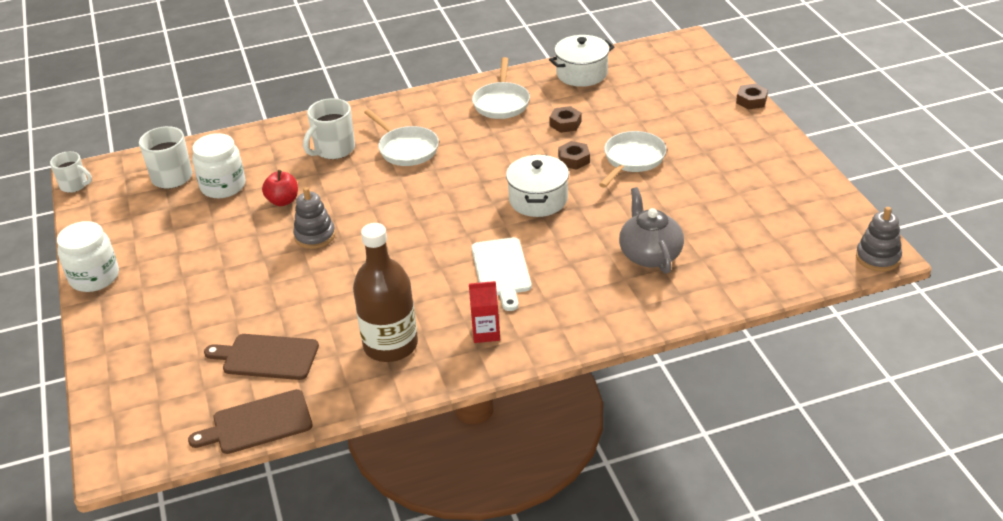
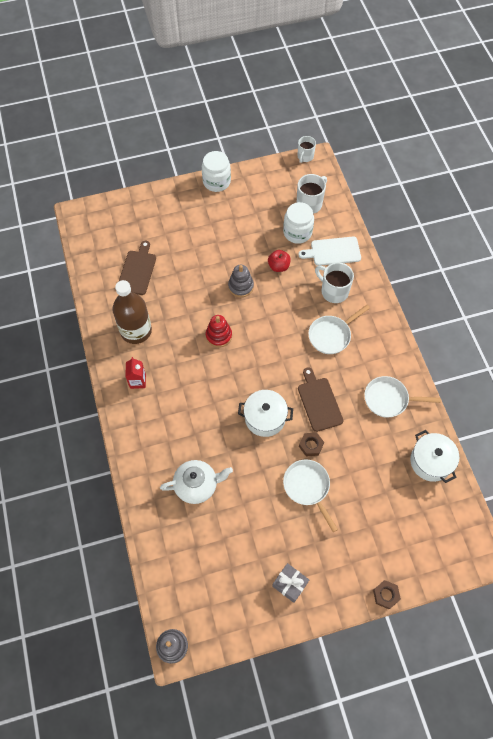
camera: 90 degrees right, 25 degrees up
(257, 423) = (88, 271): brown cutting board -> brown cutting board (319, 402)
(403, 252) = (219, 335): none -> red stacking toy
(501, 270) = (193, 392): white cutting board -> white cutting board (333, 251)
(565, 123) = (358, 443): brown nut -> none
(632, 159) = (308, 487): white pan -> white pan turned 150 degrees counterclockwise
(650, 254) = (197, 485): grey teapot -> white teapot
(762, 167) = (290, 584): none -> grey gift

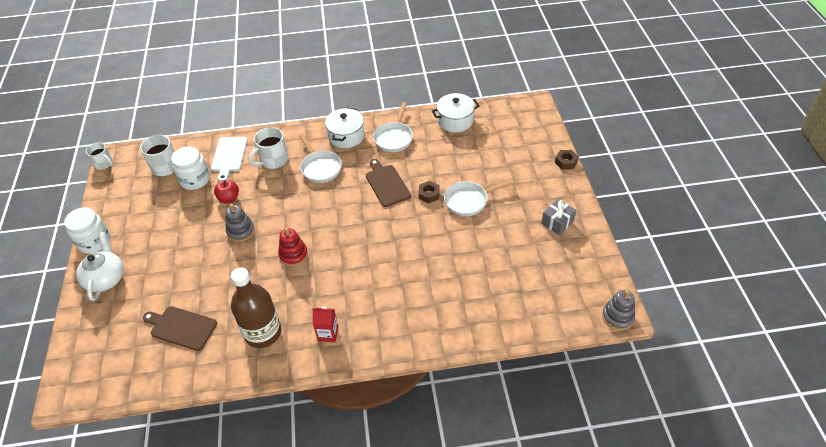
camera: 80 degrees left, 15 degrees down
(197, 485) = (457, 286): white teapot -> white teapot (106, 278)
(265, 418) = (395, 225): white pot -> white pot (346, 136)
(319, 402) = (386, 184): brown cutting board -> brown cutting board turned 75 degrees clockwise

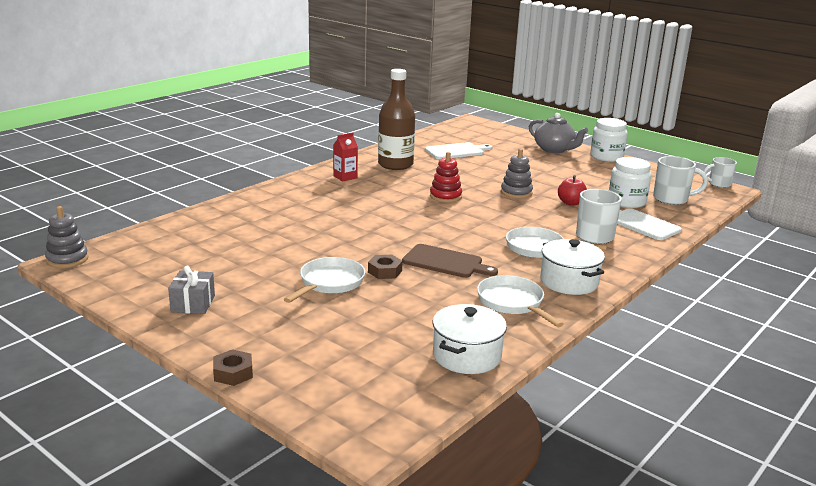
camera: 135 degrees right, 25 degrees down
(106, 278) = (554, 149): white teapot -> grey teapot
(181, 327) = (456, 151): brown cutting board -> white cutting board

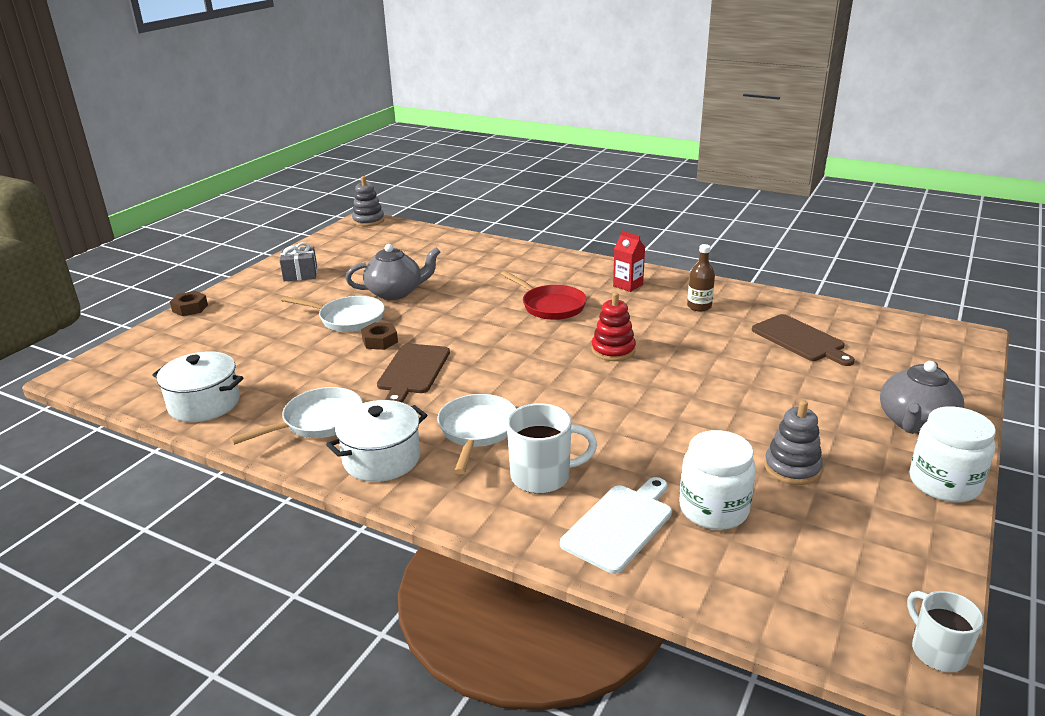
camera: 80 degrees right, 5 degrees up
(287, 258) = (395, 292): none -> grey teapot
(362, 204) = (550, 306): none -> red pan
(395, 164) = (699, 306): brown bottle -> brown bottle, size x0.50
(456, 151) = (800, 340): white cutting board -> brown cutting board
(516, 192) = (670, 400): grey stacking toy -> grey stacking toy (792, 468)
(571, 203) = (663, 450): red apple -> none
(672, 199) = (772, 568): white mug -> none

